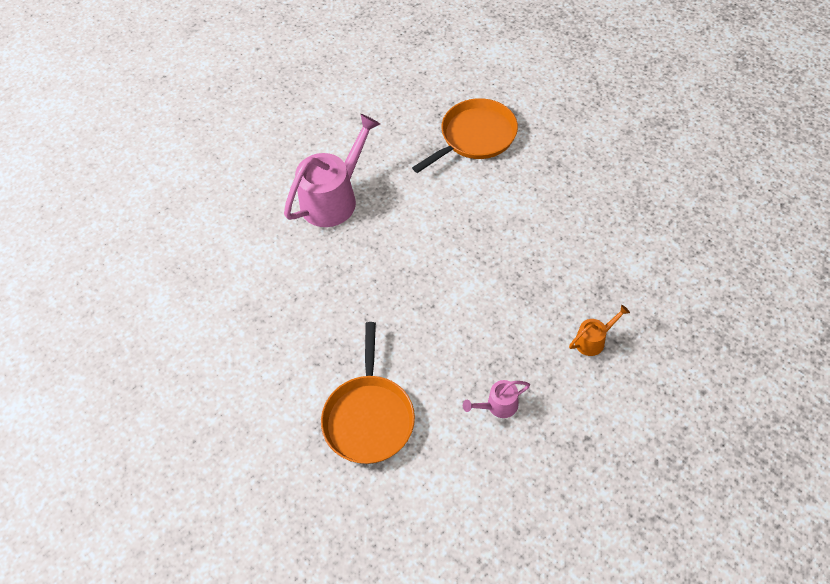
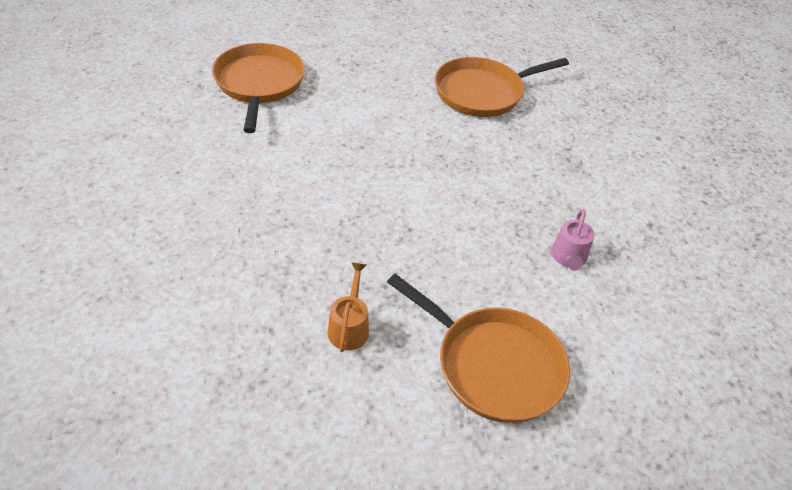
camera: 60 degrees left, 10 degrees down
(334, 198) = (185, 213): pink watering can -> none
(593, 340) = (555, 159): orange watering can -> orange watering can (349, 326)
(617, 251) = (482, 92): none -> orange pan

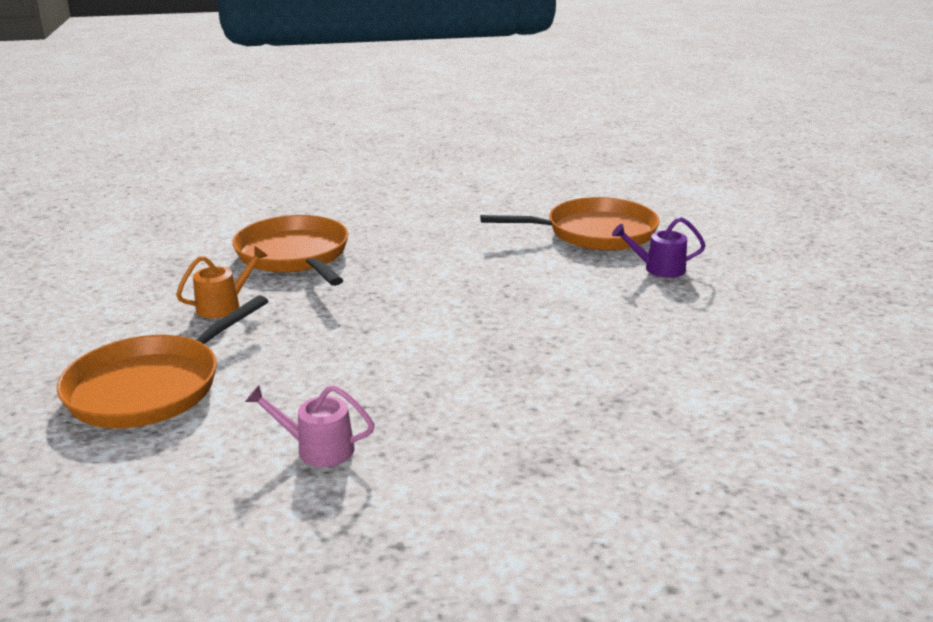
camera: 90 degrees right, 20 degrees down
(334, 69) = (658, 269): none -> purple watering can
(349, 326) = (224, 305): orange watering can -> orange watering can turned 45 degrees counterclockwise
(482, 92) = (684, 377): orange pan -> orange pan (294, 255)

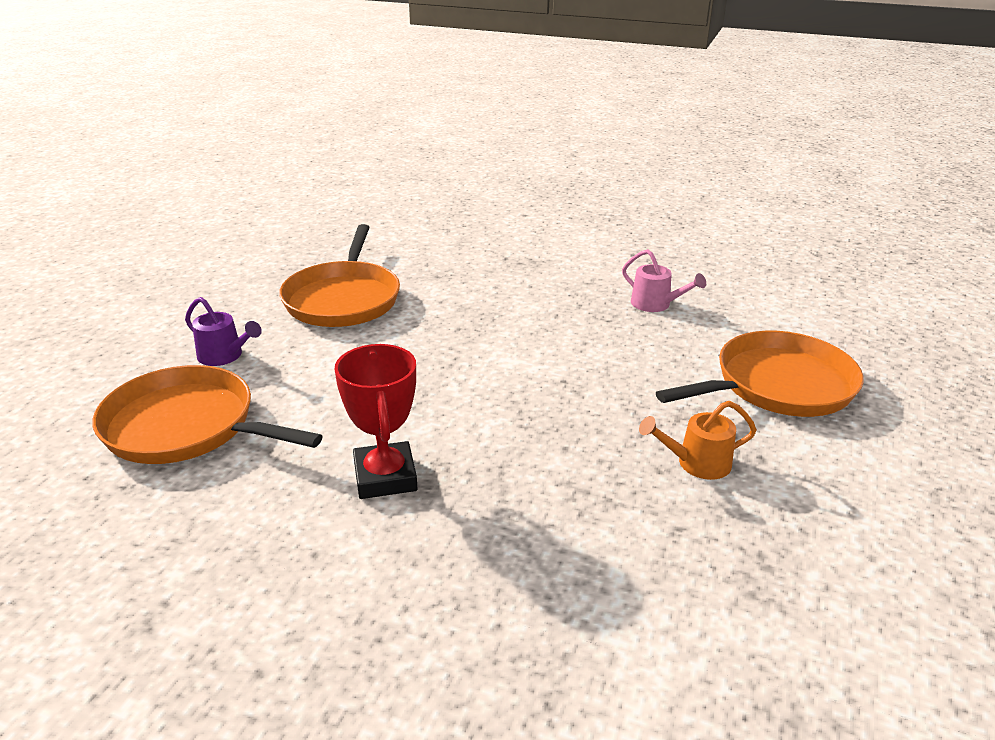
camera: 150 degrees left, 5 degrees up
(294, 255) = (576, 530): orange pan -> orange pan (343, 299)
(435, 246) = (385, 477): none -> red trophy

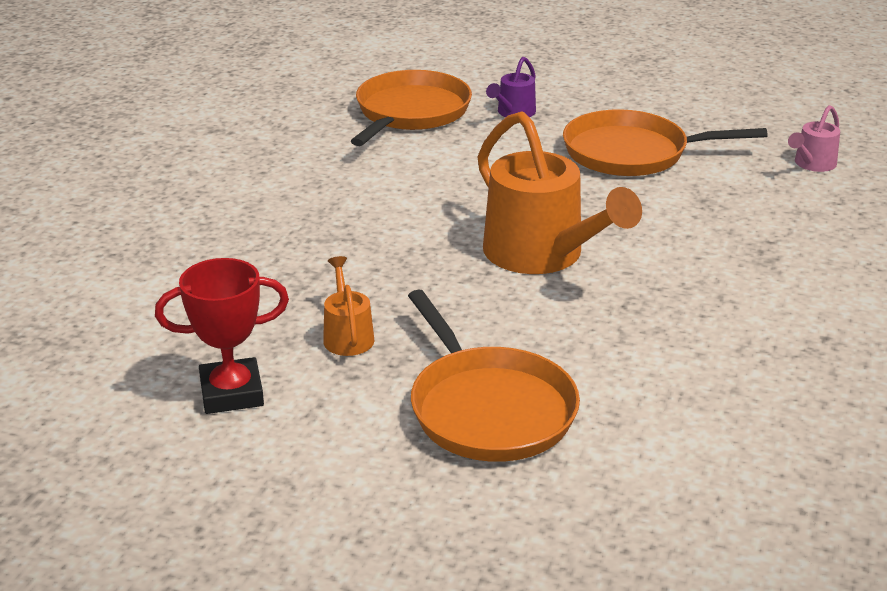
camera: 90 degrees right, 0 degrees up
(385, 477) = (342, 190): red trophy -> red trophy (231, 393)
(533, 351) = (543, 255): none -> orange watering can
(656, 304) = (673, 342): pink watering can -> pink watering can (812, 164)

